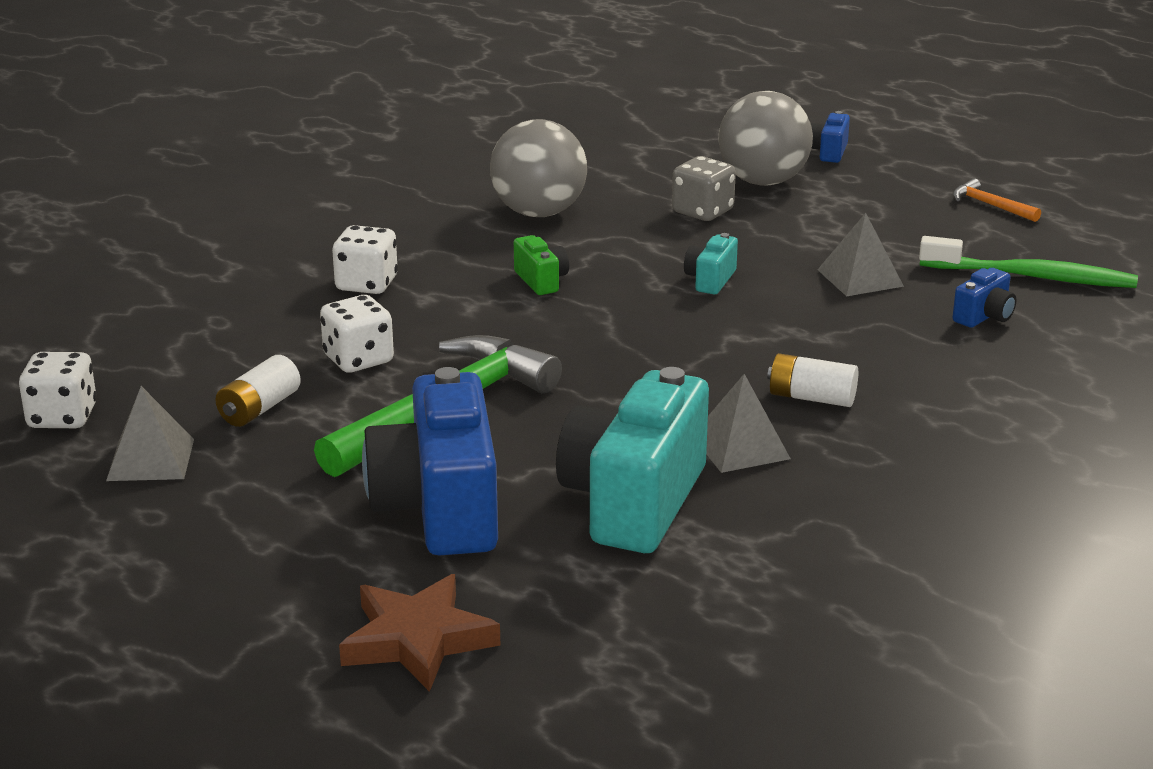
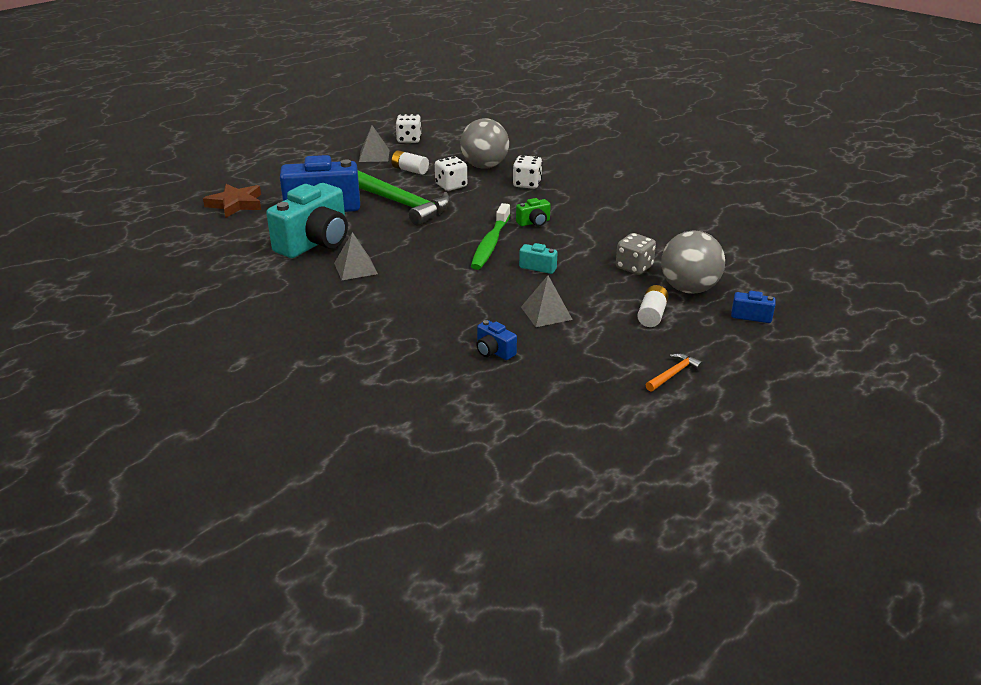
camera: 90 degrees right, 5 degrees up
(539, 212) = (621, 221): grey ball -> grey ball (484, 166)
(633, 502) = (315, 243): turquoise camera -> turquoise camera turned 105 degrees clockwise
(811, 398) = (400, 289): white battery -> white battery (652, 315)
(1032, 277) = (553, 377): green toothbrush -> green toothbrush (490, 244)

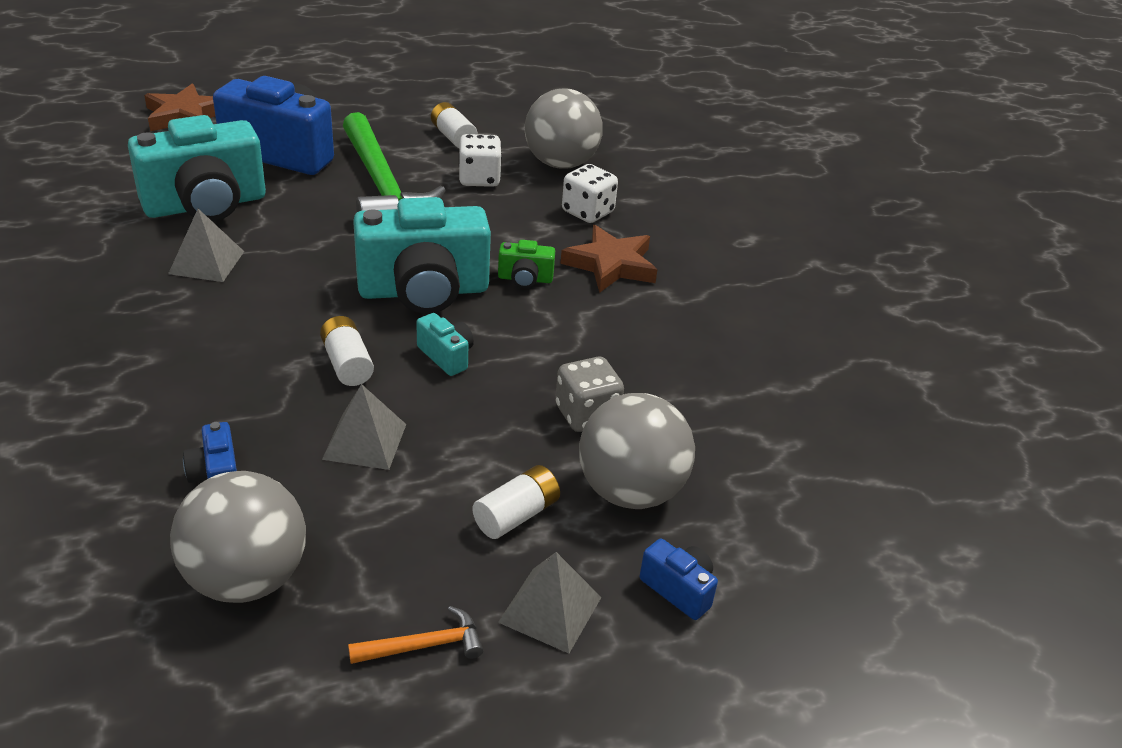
camera: 25 degrees right, 5 degrees up
(374, 155) = (433, 100): grey pyramid -> grey pyramid (550, 609)
(409, 140) = (506, 91): white dice -> none
(490, 244) = (424, 291): green toothbrush -> turquoise camera
(494, 286) = (347, 364): none -> white battery
(563, 382) = (246, 578): none -> grey ball
(567, 203) = (611, 265): none -> brown star

